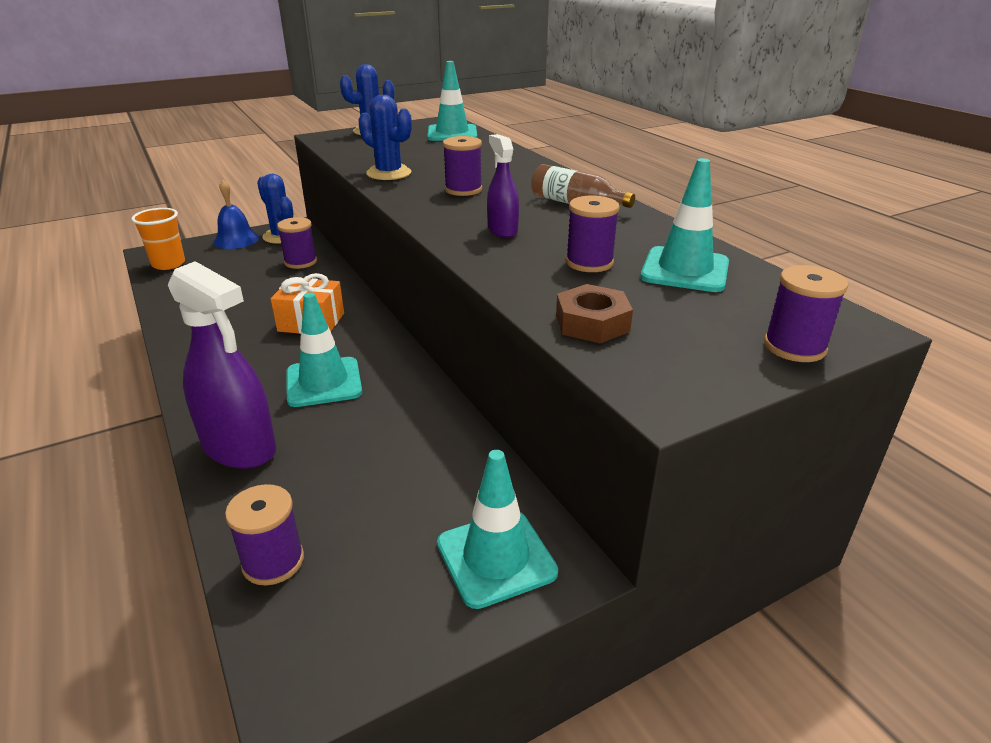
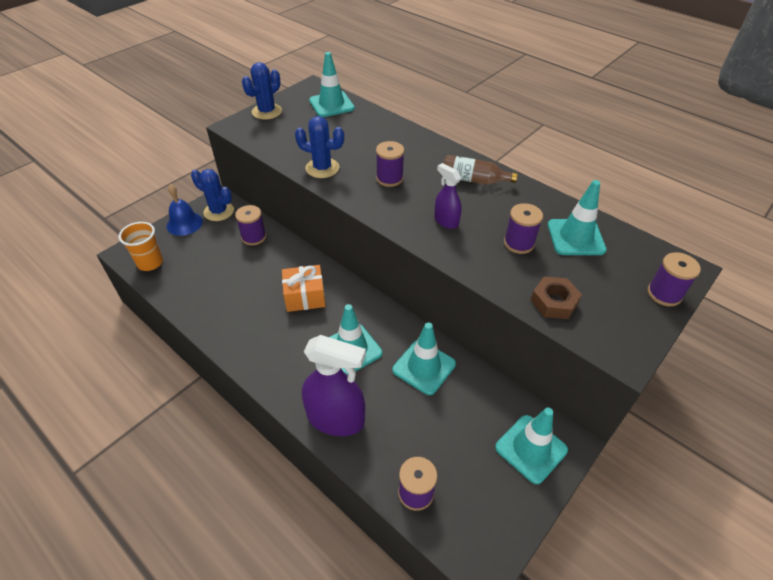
camera: 20 degrees left, 15 degrees up
(406, 421) = (424, 367): none -> turquoise traffic cone

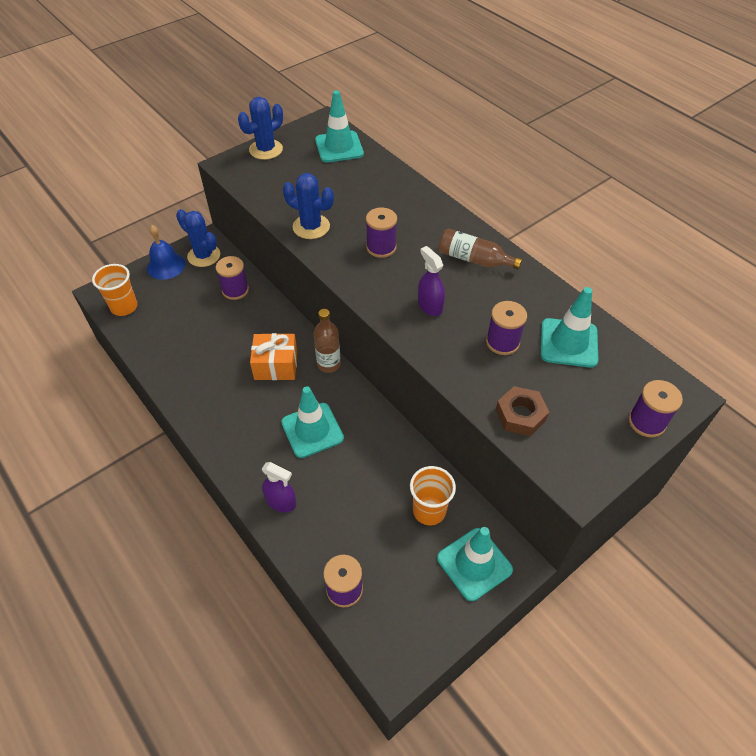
camera: 10 degrees right, 5 degrees up
(336, 419) = (281, 502): purple spray bottle -> purple spray bottle, size x0.54
(353, 290) = (328, 364): none -> brown bottle
(424, 367) = (384, 460): turquoise traffic cone -> none
(476, 406) = (429, 511): none -> orange cup

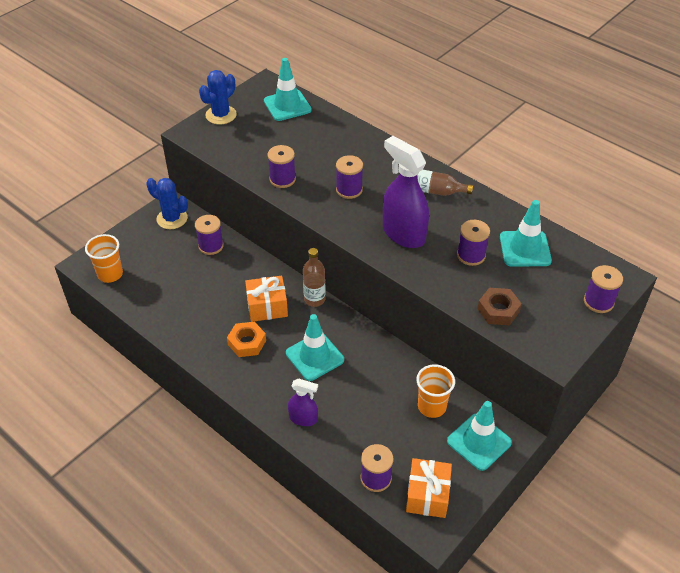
camera: 10 degrees left, 5 degrees down
(166, 266) = (138, 232): blue bell -> none
(243, 403) = (247, 343): none -> orange nut
(311, 227) = (282, 179): blue cactus -> purple spool
(399, 621) = (427, 495): none -> orange gift
(430, 306) = (403, 234): purple spray bottle -> purple spray bottle, size x1.85

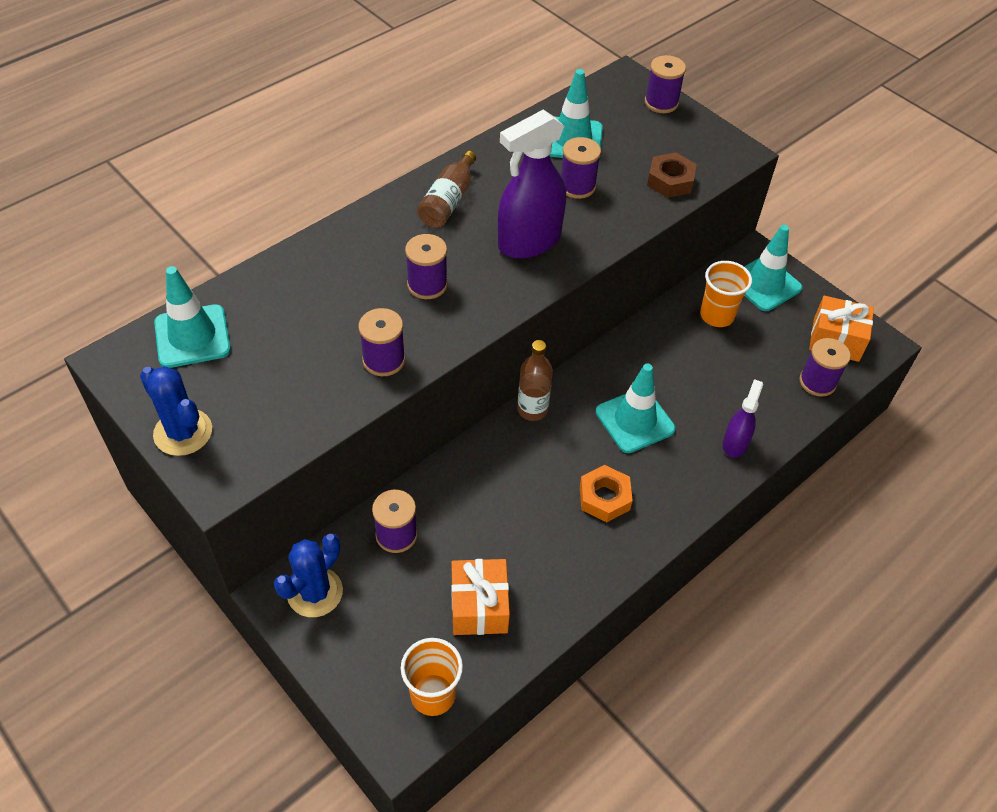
camera: 85 degrees left, 5 degrees up
(267, 307) = (539, 467): orange gift -> orange gift (479, 606)

